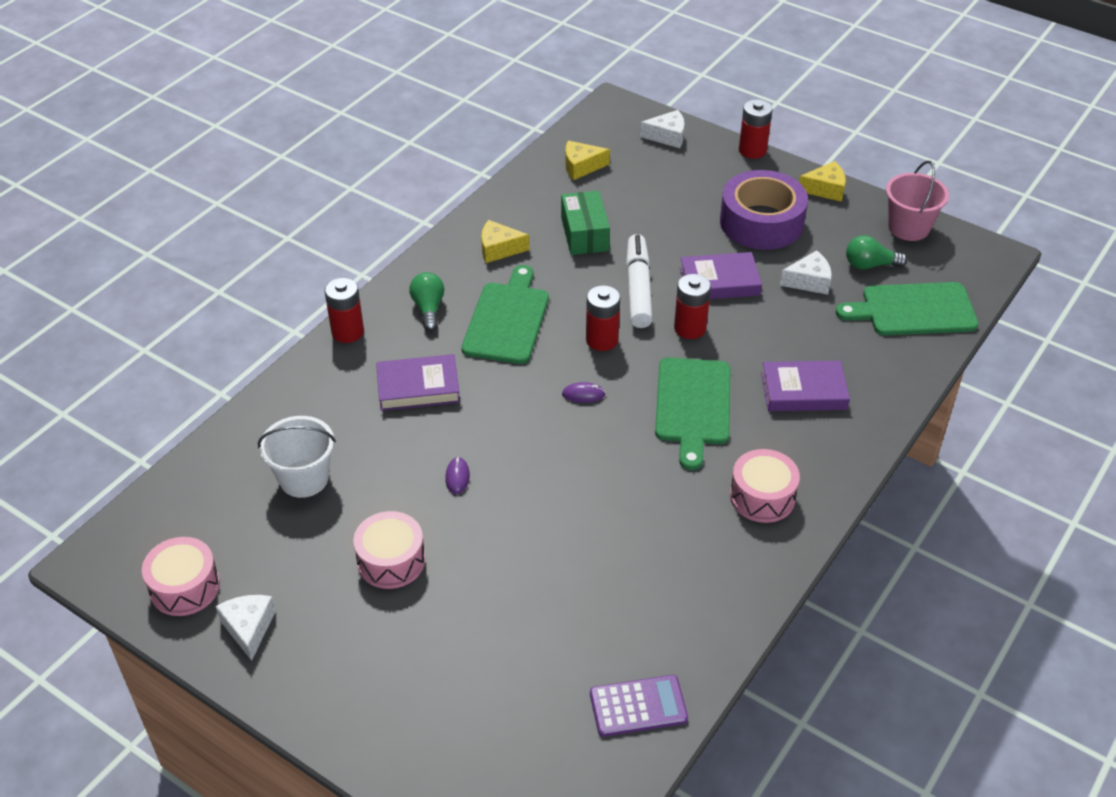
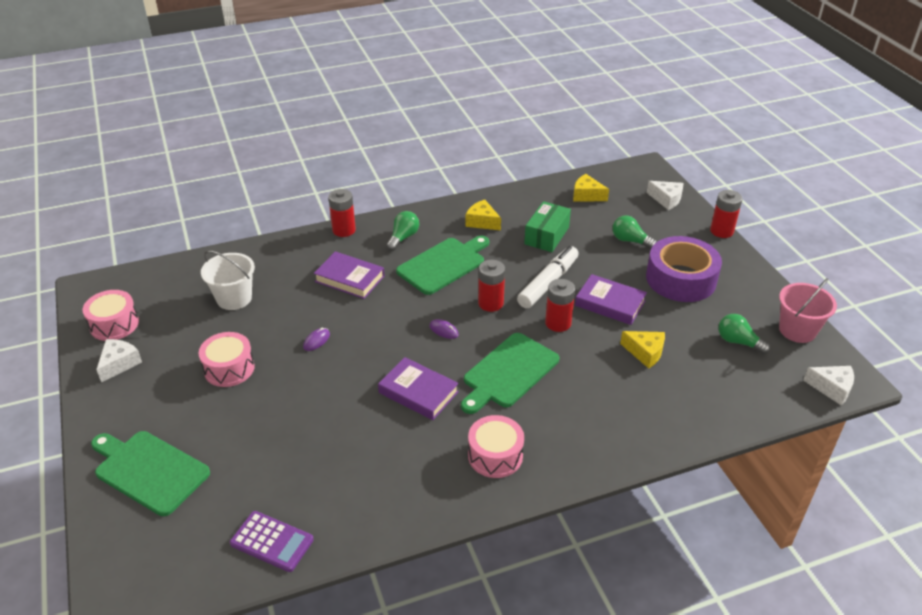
camera: 35 degrees right, 5 degrees down
(675, 201) = (630, 241): none -> green light bulb
(803, 391) = (598, 402): purple book -> purple book (418, 392)
(809, 281) = (678, 332): white cheese -> white cheese (832, 388)
(825, 189) = (754, 277): yellow cheese -> yellow cheese (645, 353)
(913, 310) = (743, 388): green cutting board -> green cutting board (149, 470)

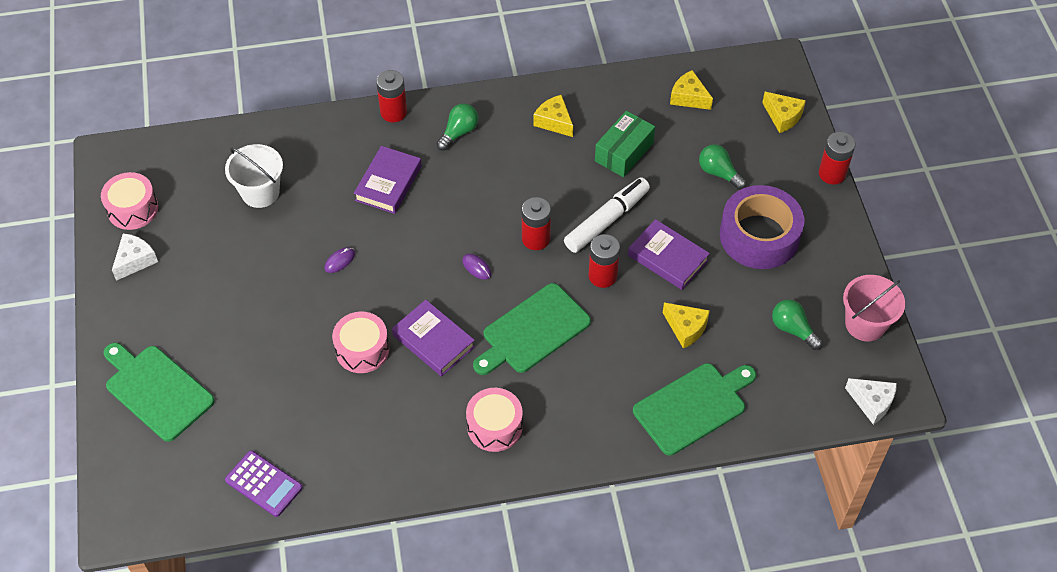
camera: 10 degrees right, 15 degrees up
(229, 368) = (245, 283): pink drum -> pink drum (362, 350)
(349, 279) = (388, 183): purple book -> purple book turned 75 degrees clockwise
(444, 264) = (496, 178): green cutting board -> green cutting board (693, 406)
(666, 199) = (783, 117): white cheese -> yellow cheese

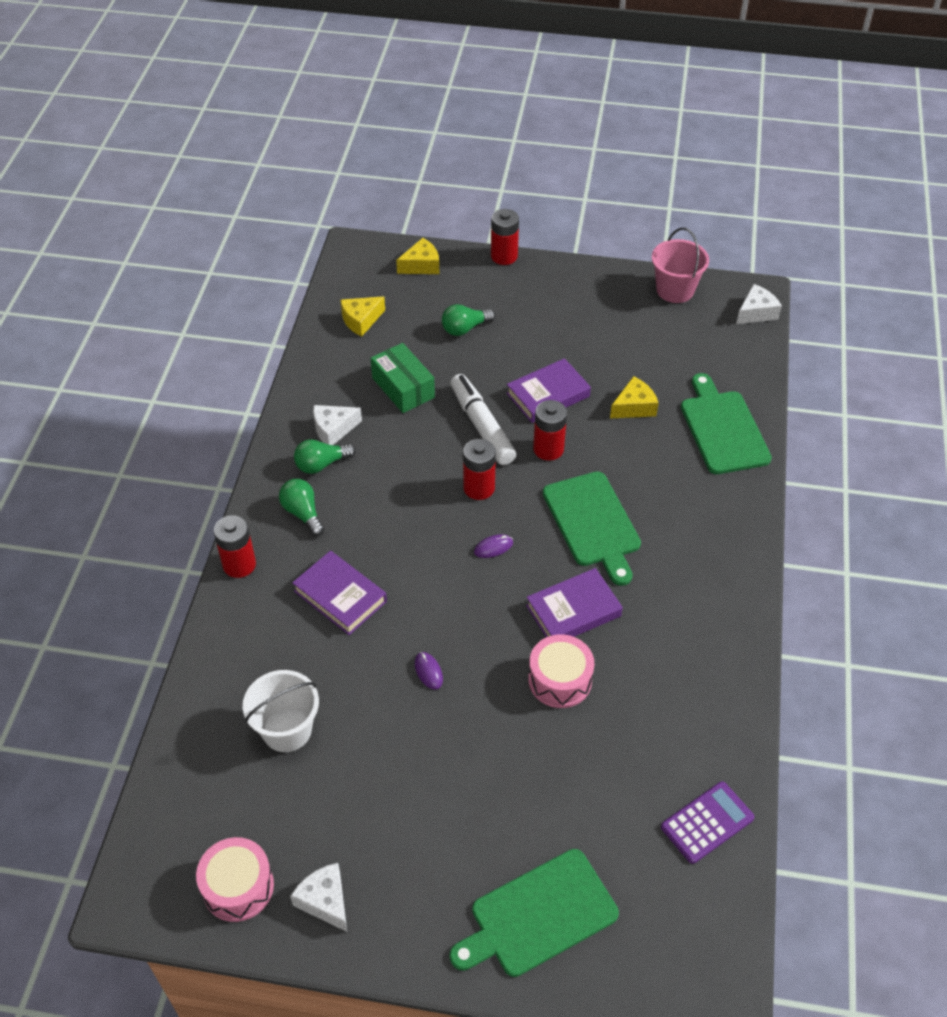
camera: 70 degrees left, 5 degrees down
(494, 426) = (697, 587): pink drum -> none
(554, 121) = (333, 429): yellow cheese -> white cheese
(759, 236) = (551, 325): purple tape -> none
(793, 329) = (663, 336): green light bulb -> green light bulb (321, 464)

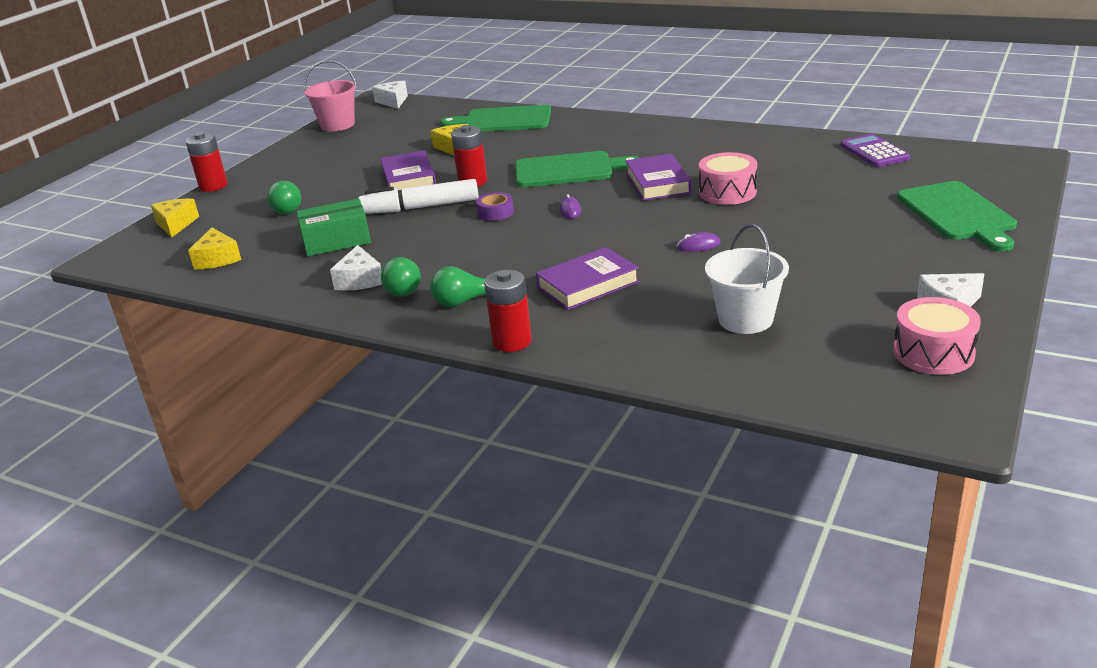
camera: 70 degrees left, 20 degrees down
(479, 488) = (495, 212): red battery -> purple tape

